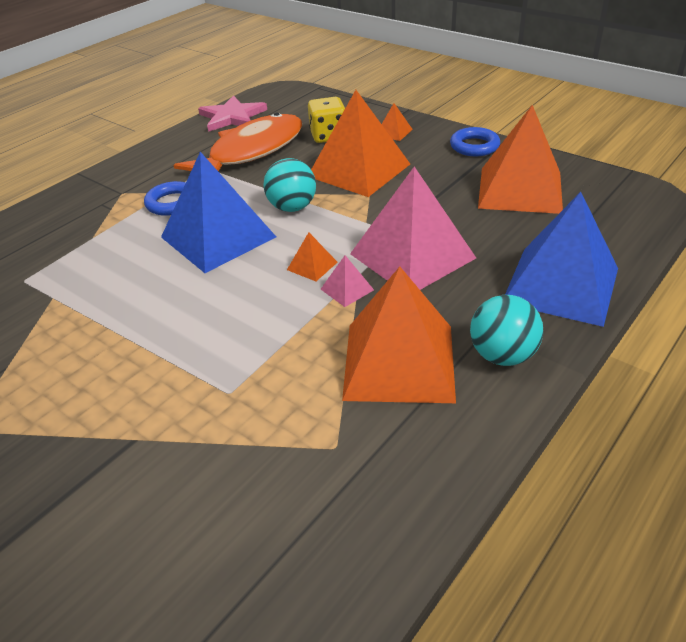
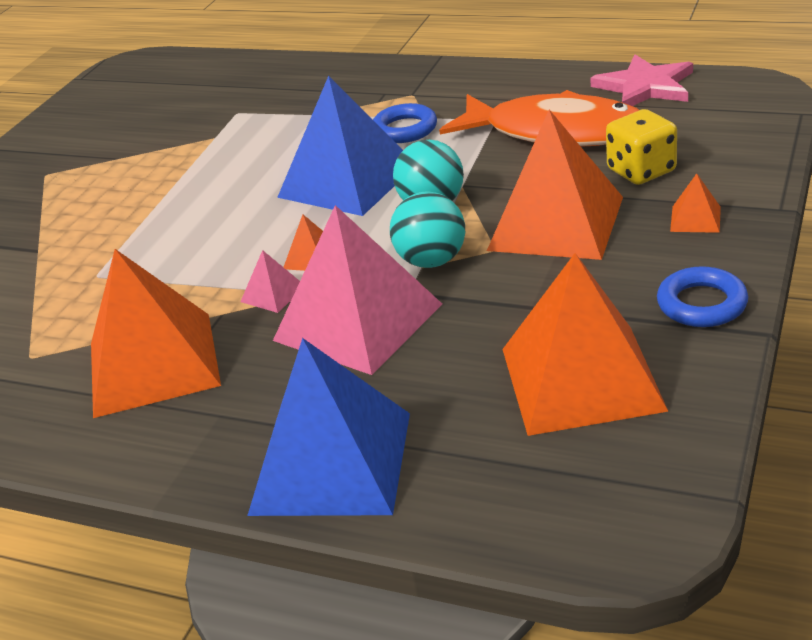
camera: 75 degrees right, 5 degrees down
(502, 355) = (175, 436): turquoise ball -> turquoise ball (431, 261)

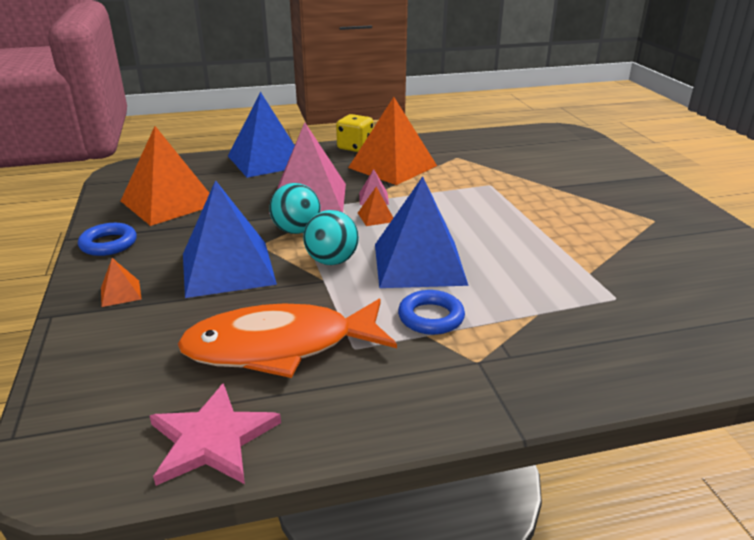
camera: 140 degrees right, 5 degrees down
(556, 223) = (227, 268): orange pyramid -> blue pyramid
(641, 171) = (177, 324): yellow dice -> yellow dice (355, 147)

